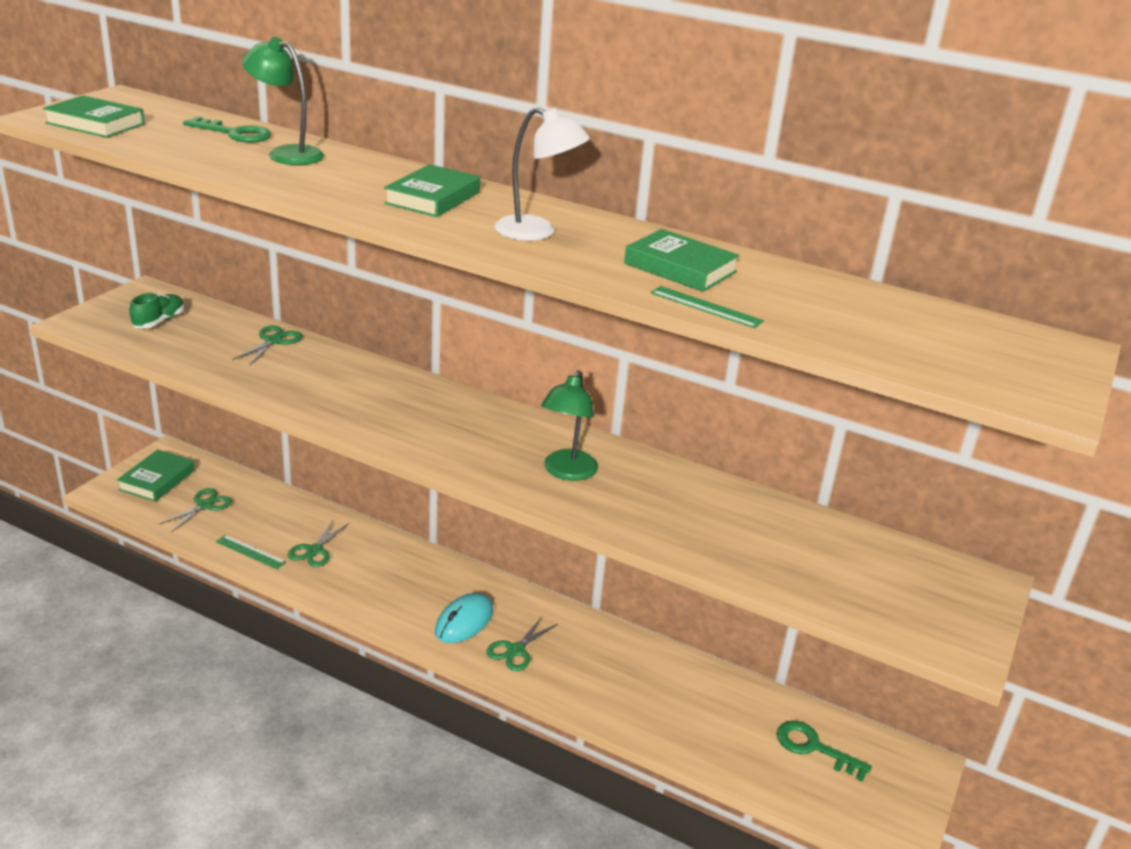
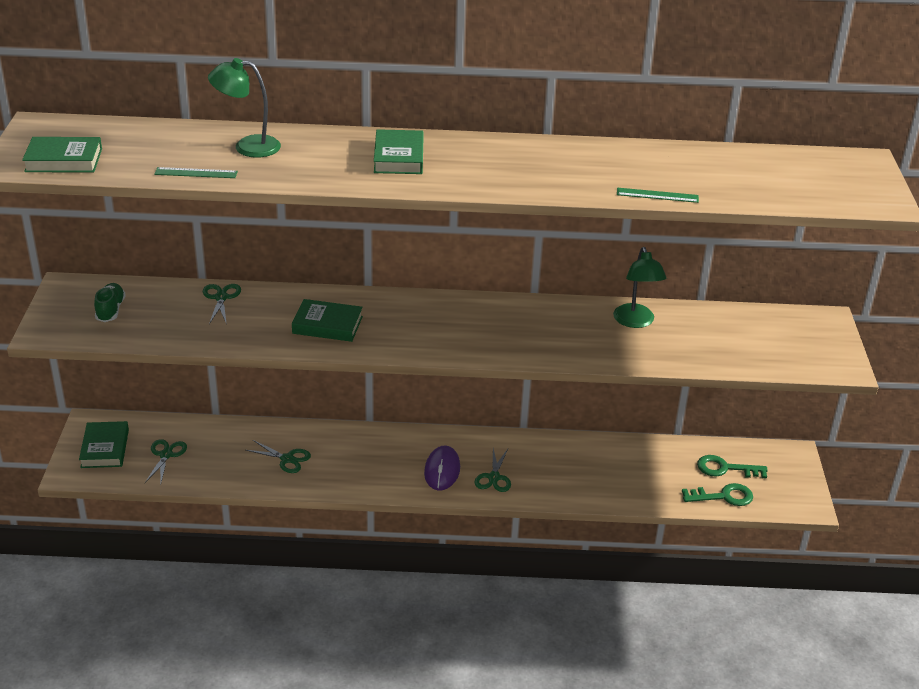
camera: 25 degrees left, 5 degrees up
(234, 133) = (183, 138): green key -> green key (723, 496)
(250, 552) = (238, 478): green ruler -> green ruler (196, 173)
(314, 550) = (287, 459): green scissors -> green scissors turned 60 degrees counterclockwise
(464, 621) = (442, 470): turquoise mouse -> purple mouse
(537, 232) = (498, 166): white lamp -> none
(567, 472) = (529, 332): green lamp -> green lamp (635, 322)
(680, 268) = (613, 168): green book -> green book (327, 325)

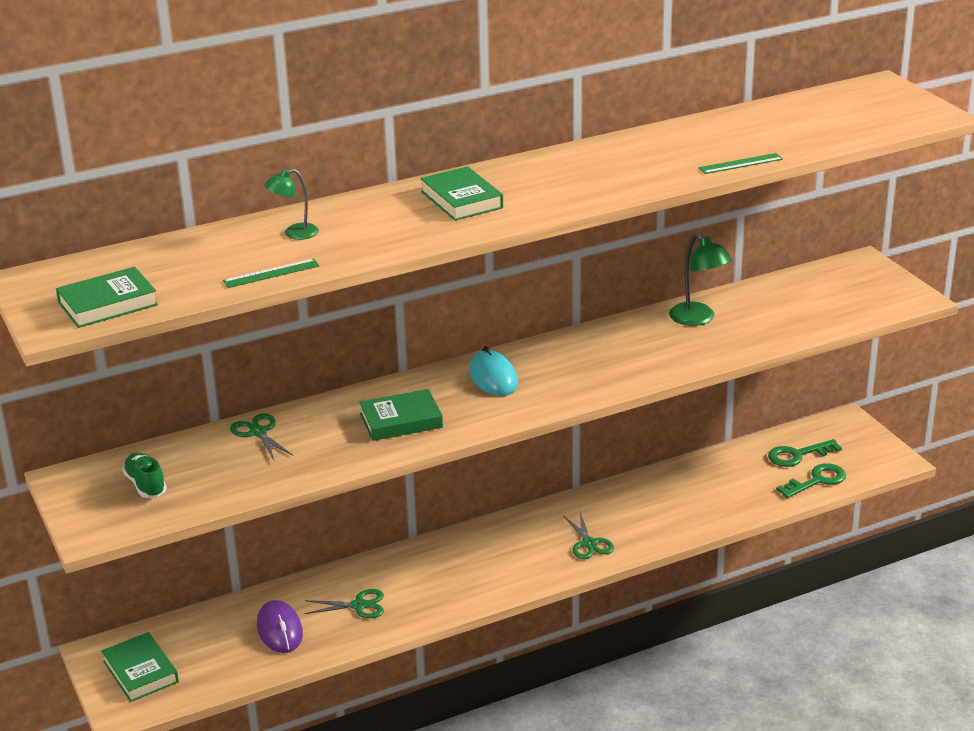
camera: 25 degrees left, 5 degrees down
(166, 455) = (219, 651): green scissors -> none
(247, 146) = (294, 234): green lamp -> green lamp, size x0.64
(427, 314) = (493, 377): none -> turquoise mouse
(442, 470) = (531, 556): purple mouse -> purple mouse (280, 630)

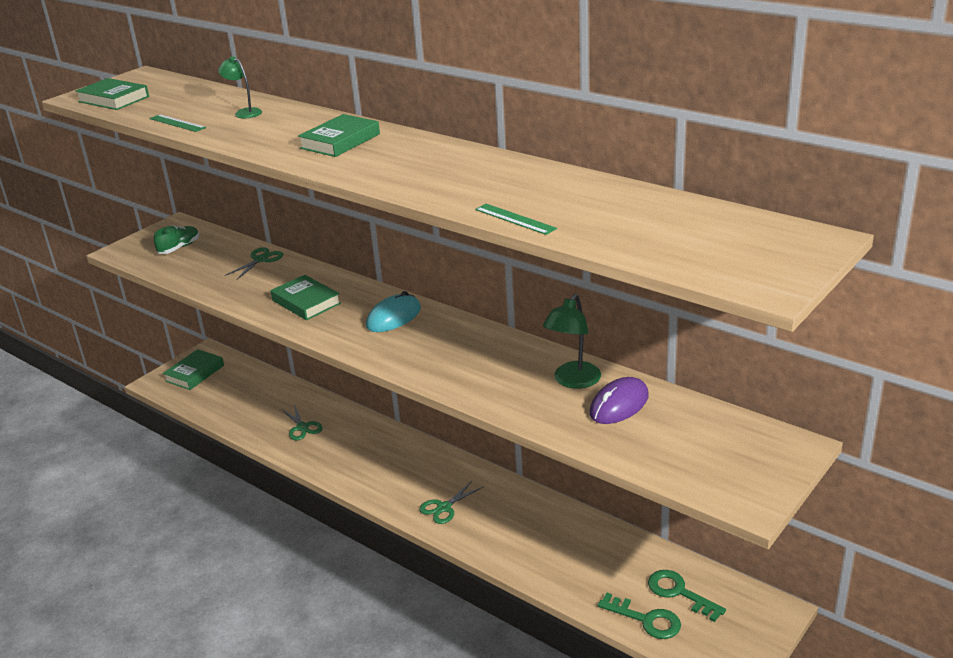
camera: 65 degrees right, 0 degrees up
(280, 630) = (259, 406): purple mouse -> purple mouse (619, 405)

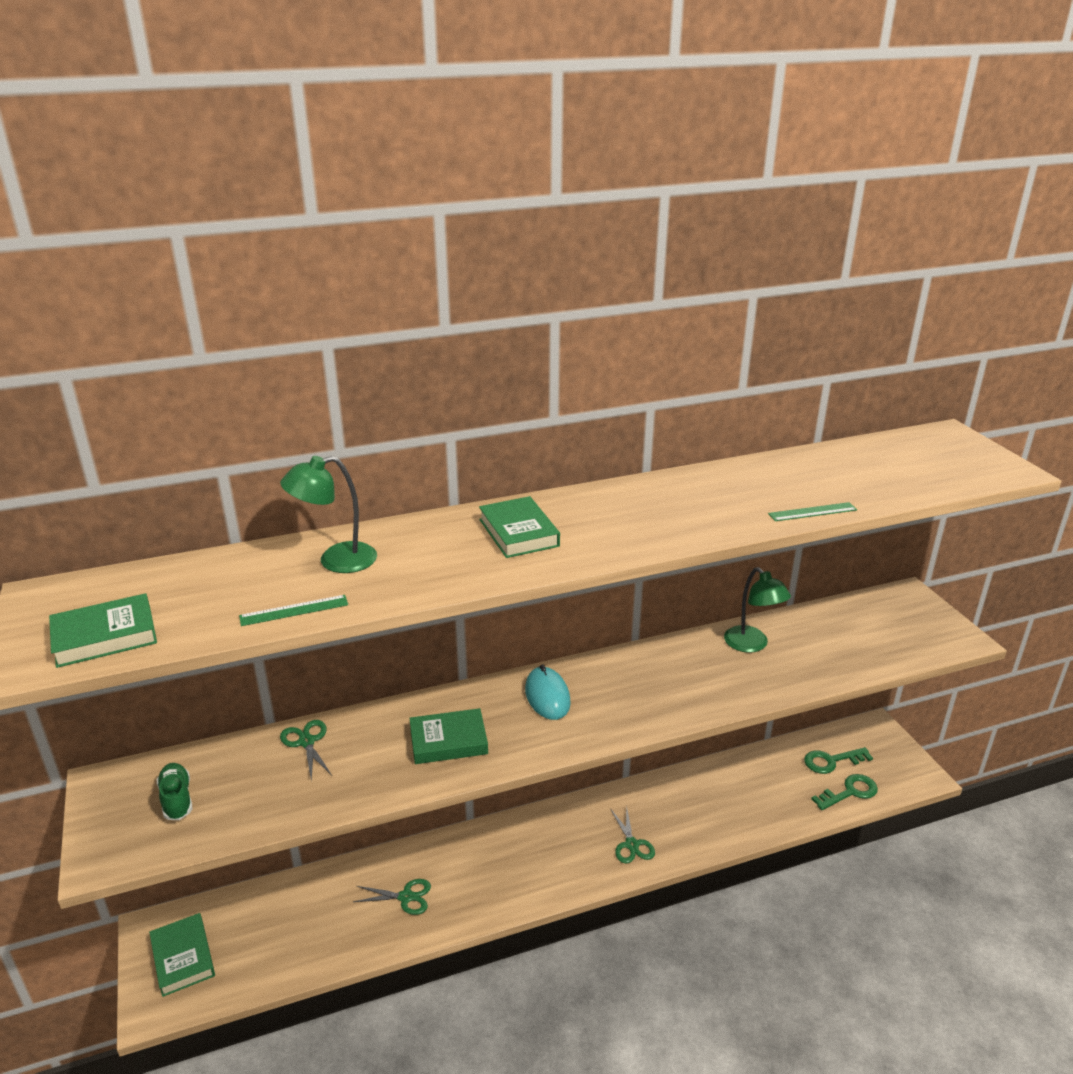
camera: 60 degrees left, 0 degrees up
(244, 112) = (336, 560): green lamp -> green lamp, size x1.56
(619, 405) = (803, 638): purple mouse -> none

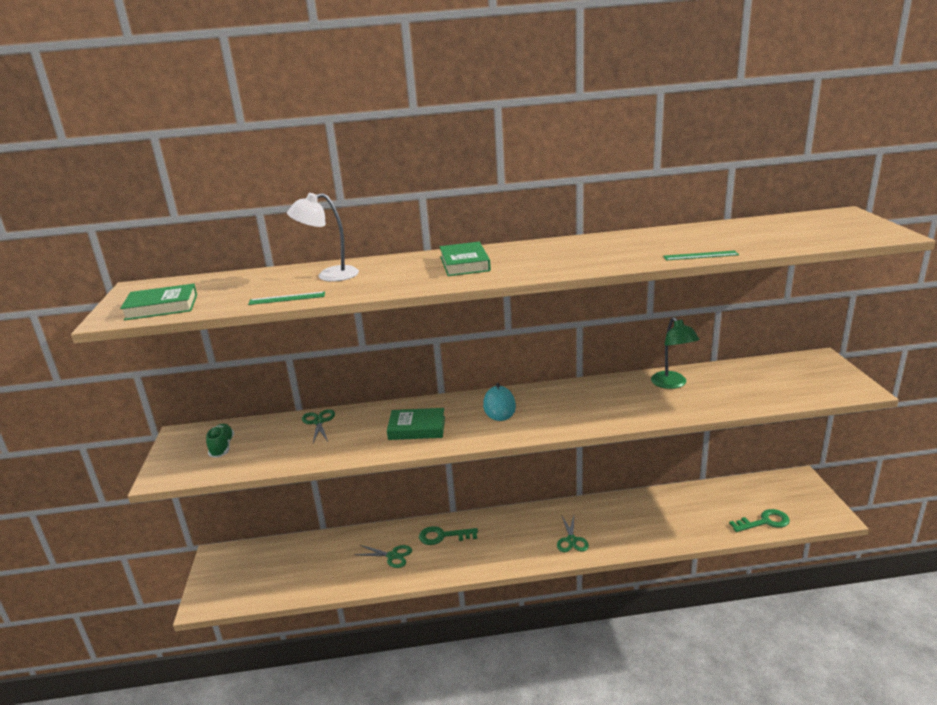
camera: 15 degrees right, 5 degrees down
(183, 958) = (231, 575): green book -> none
(336, 560) = (329, 275): green lamp -> white lamp
(831, 761) = (754, 499): green key -> green key (443, 536)

